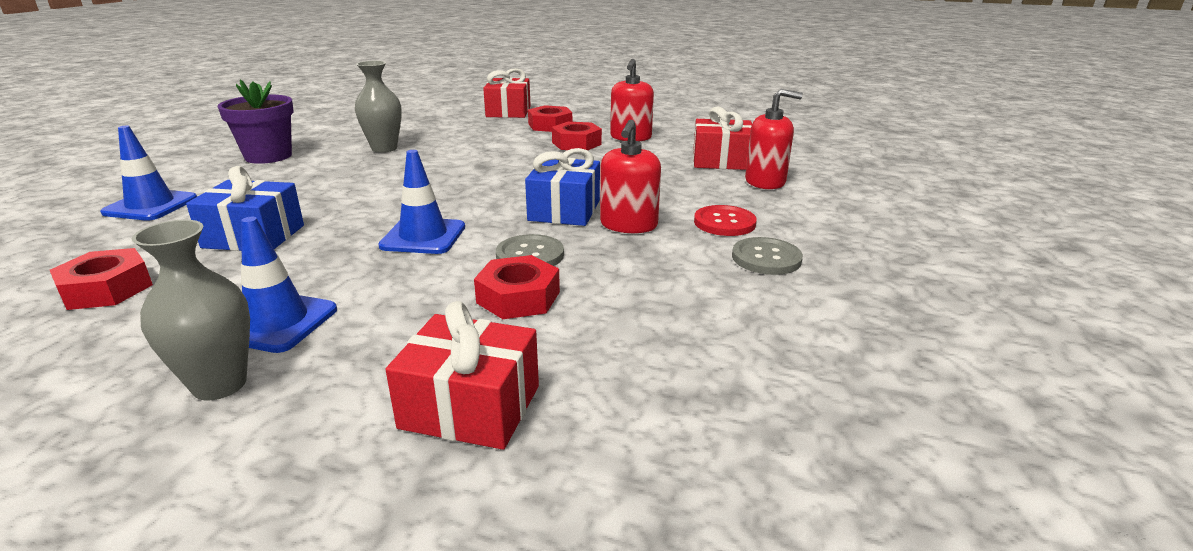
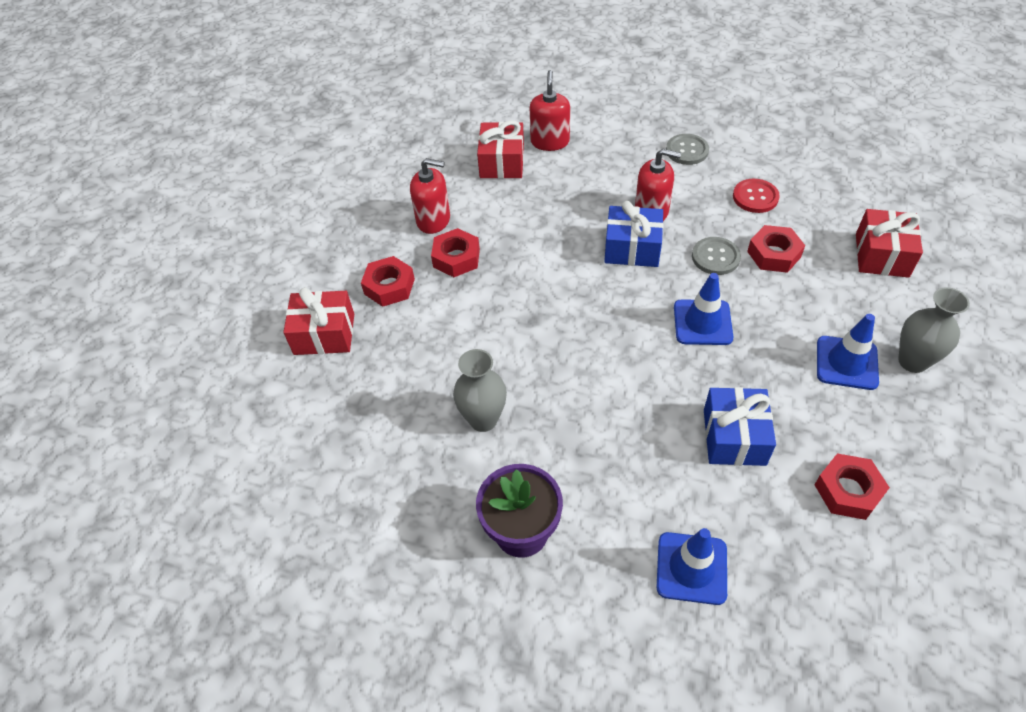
camera: 90 degrees left, 25 degrees up
(724, 223) = (636, 165): red button -> red button (755, 197)

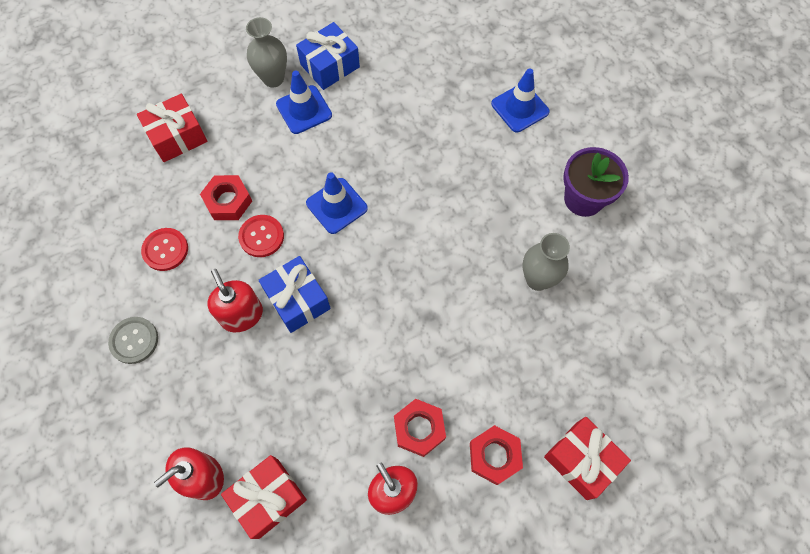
camera: 135 degrees left, 15 degrees up
(715, 257) = (261, 236): grey button -> red button
(734, 437) = (416, 136): blue gift -> blue gift (330, 66)
(848, 491) = (403, 67): red nut -> none

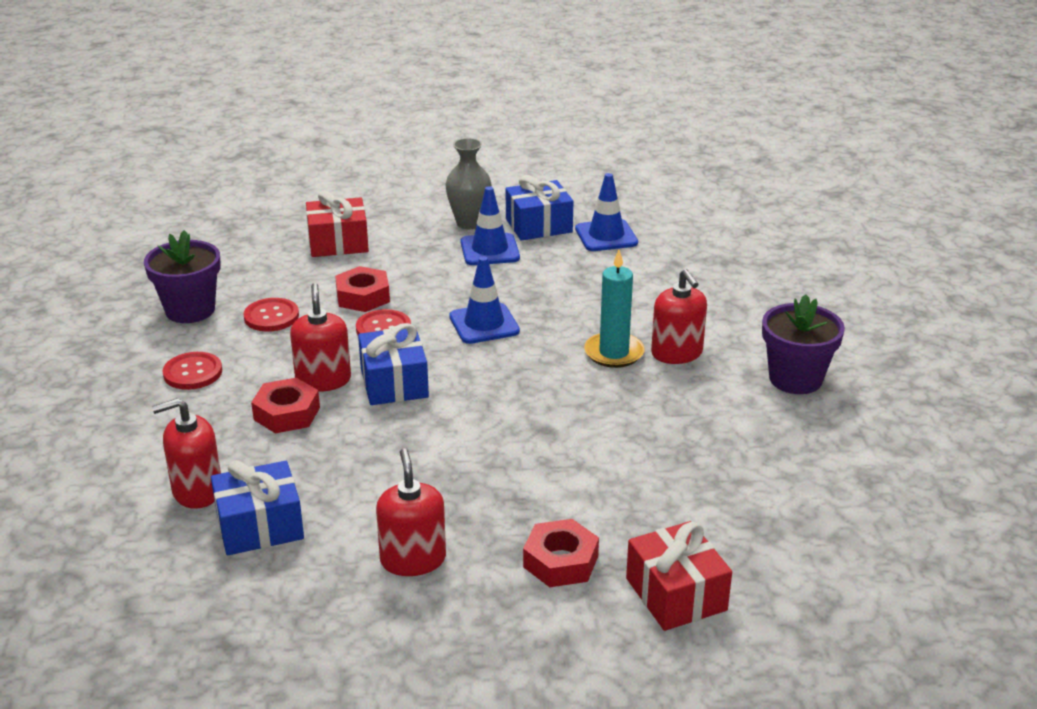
camera: 20 degrees right, 35 degrees down
(94, 263) = (190, 310): none -> purple flower pot
(134, 340) = (193, 373): grey button -> red button
(268, 498) = (260, 526): red gift -> blue gift
(419, 429) = (477, 515): red nut -> red nut (287, 413)
(446, 210) = (614, 353): none -> turquoise candle
(491, 195) = (677, 353): none -> red soap dispenser
(520, 108) = (750, 295): blue traffic cone -> blue traffic cone (606, 236)
(537, 279) = (700, 430): grey vase -> none

